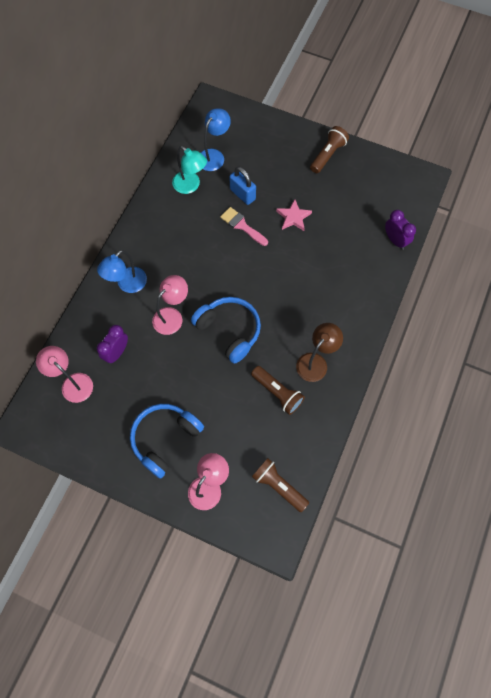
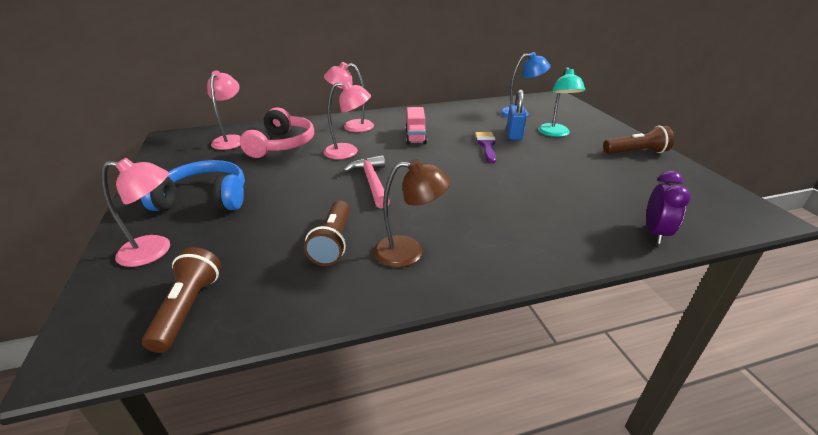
camera: 50 degrees right, 35 degrees down
(117, 352) = (281, 144): purple clock -> pink headphones
(127, 284) = (352, 126): blue lamp -> pink lamp
(188, 256) = (415, 137): none -> pink truck
(190, 186) = (478, 115): turquoise lamp -> turquoise lamp (555, 133)
(229, 331) = (371, 182): blue headphones -> pink hammer
(242, 226) = (486, 145): pink brush -> purple brush
(293, 217) = (544, 163): pink star -> none

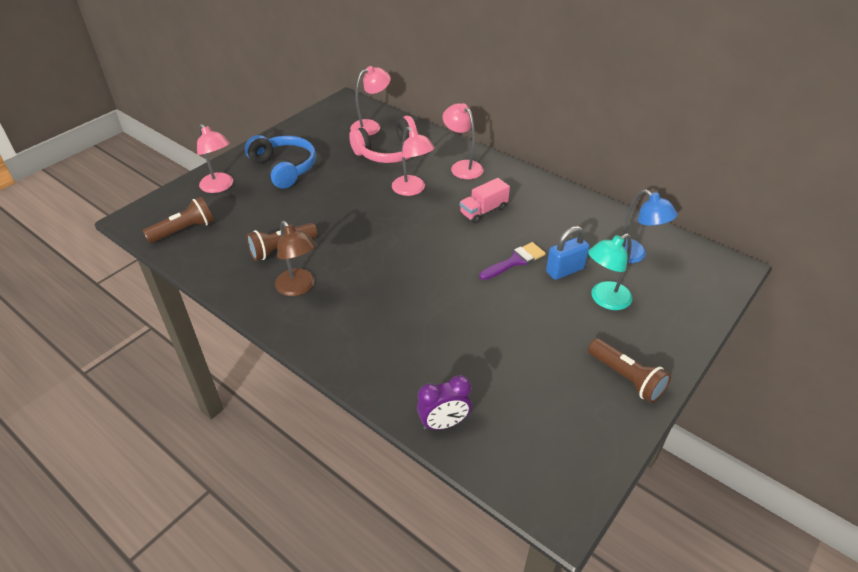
camera: 55 degrees right, 10 degrees up
(371, 182) = (375, 226): pink hammer -> none

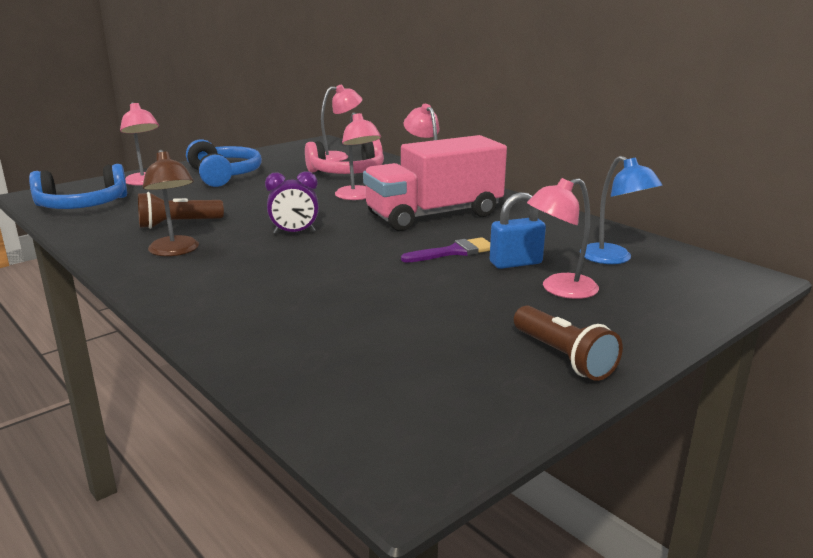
camera: 10 degrees right, 20 degrees down
(184, 230) = (82, 205): brown flashlight -> blue headphones
(443, 423) = (278, 372): purple clock -> purple clock (294, 233)
(483, 211) = (434, 215): pink truck -> pink truck, size x2.18
(604, 299) = (559, 289): turquoise lamp -> pink lamp

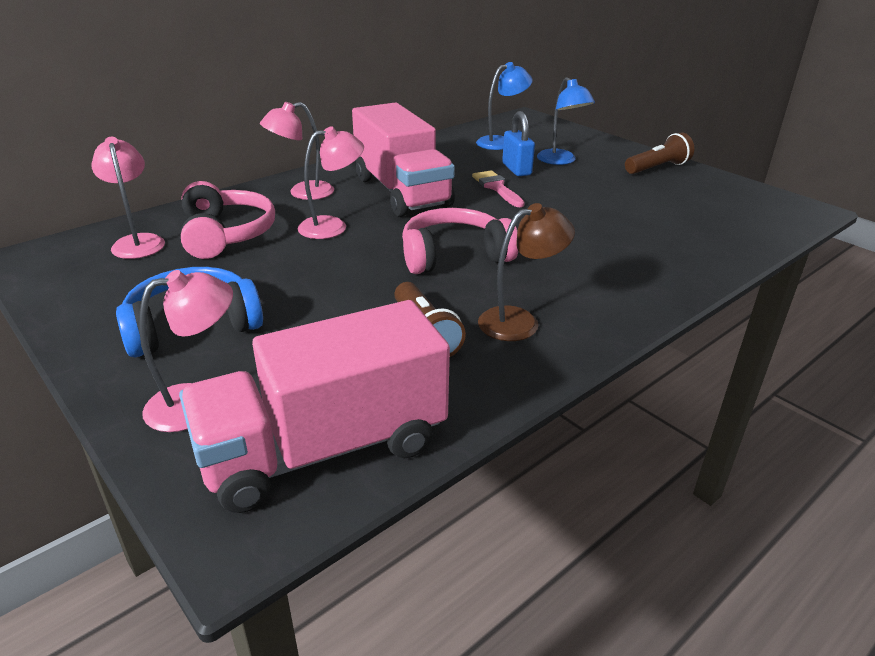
camera: 90 degrees left, 10 degrees up
(82, 205) = (324, 448): blue headphones -> pink truck
(294, 233) = (454, 256): purple clock -> pink headphones
(454, 252) = (497, 188): purple brush -> pink brush
(559, 289) = (560, 161): pink lamp -> blue lamp

